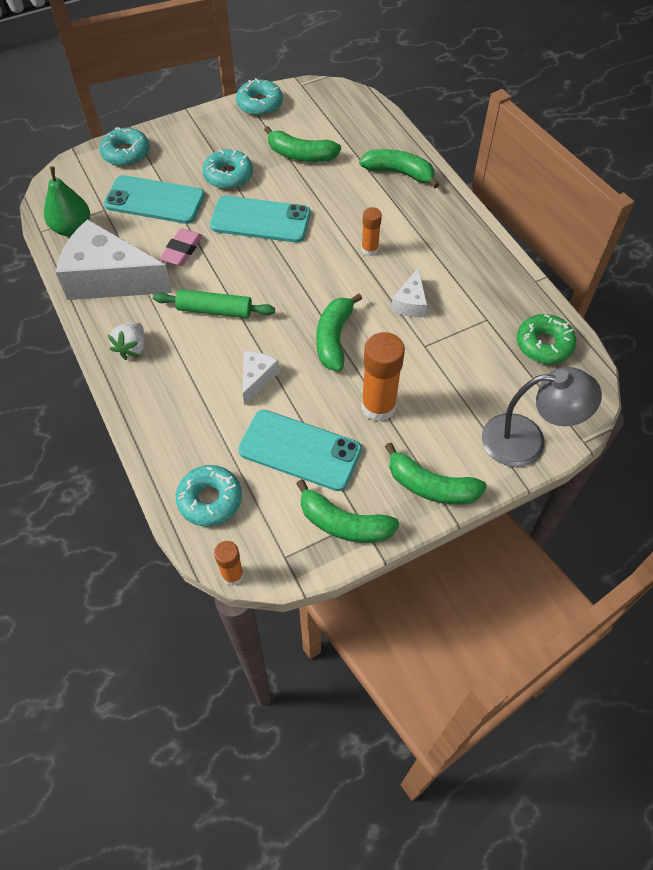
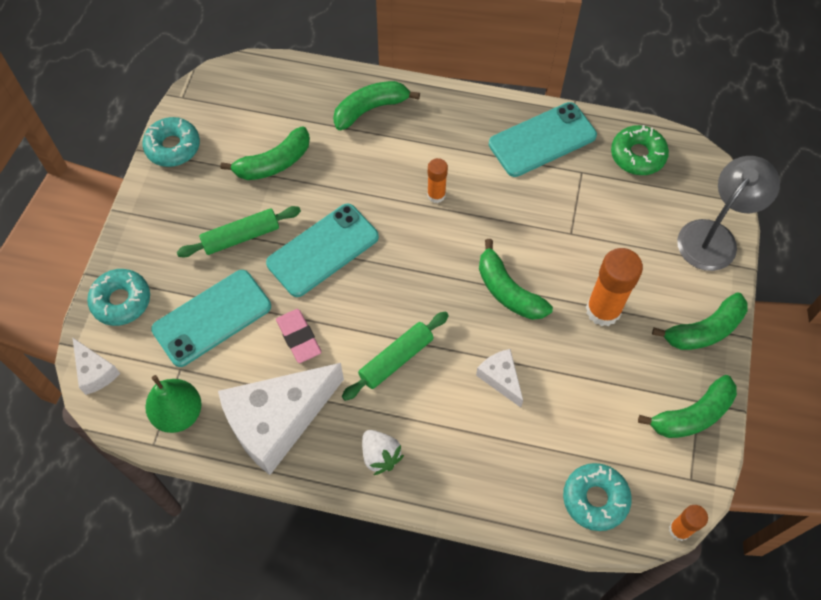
camera: 50 degrees left, 5 degrees up
(228, 175) = (241, 236): turquoise donut -> green rolling pin
(300, 450) = (600, 397): turquoise phone -> turquoise phone (542, 140)
(410, 303) = (519, 210): white cheese -> white cheese (95, 372)

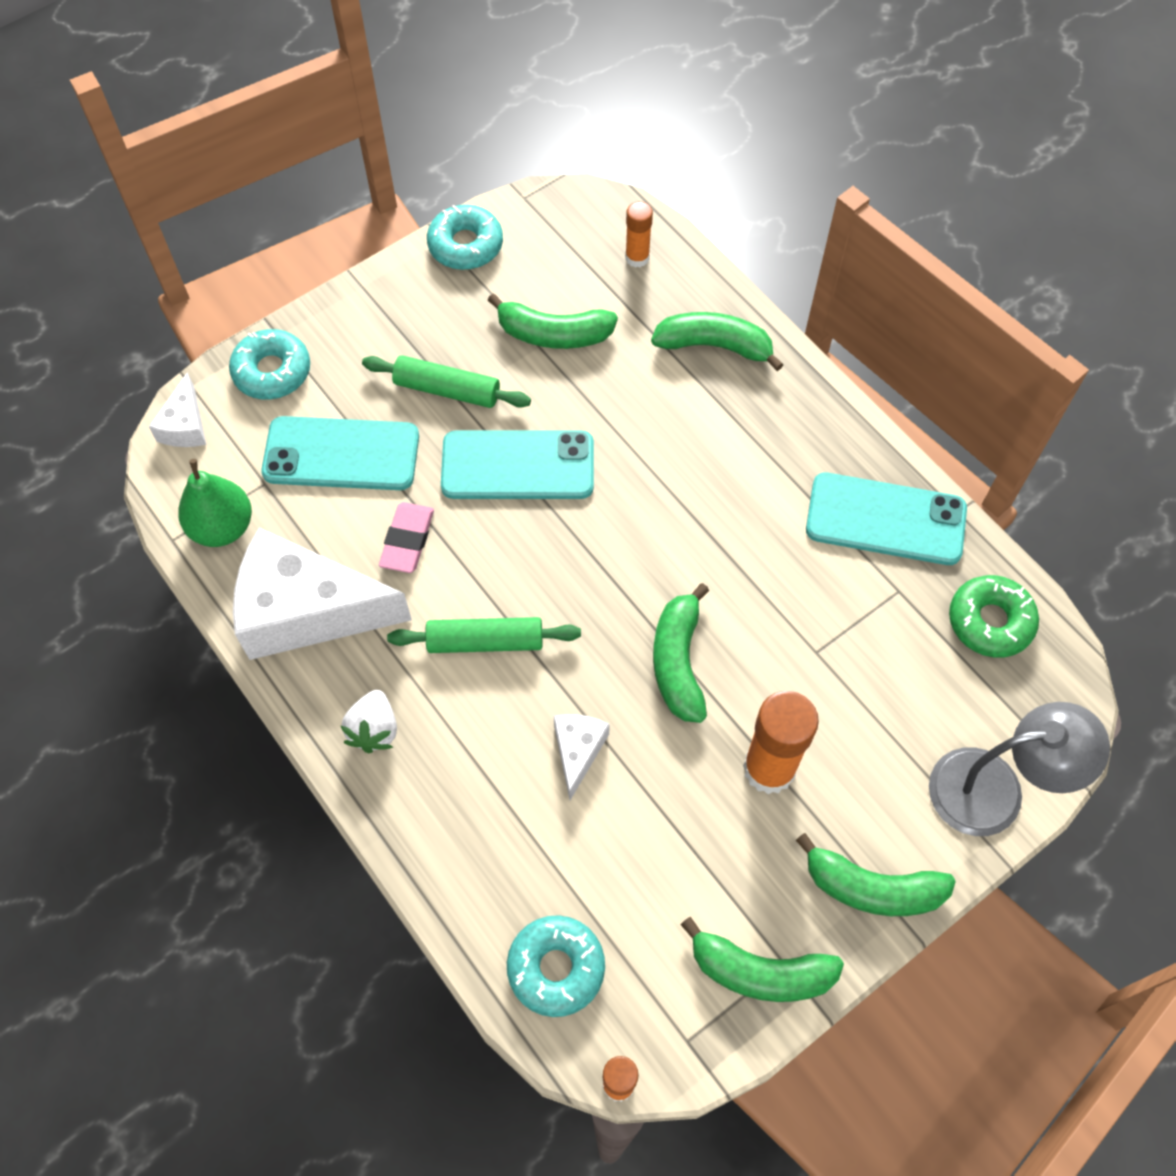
camera: 40 degrees right, 0 degrees up
(436, 195) = (698, 494): orange glue stick -> orange glue stick (637, 257)

